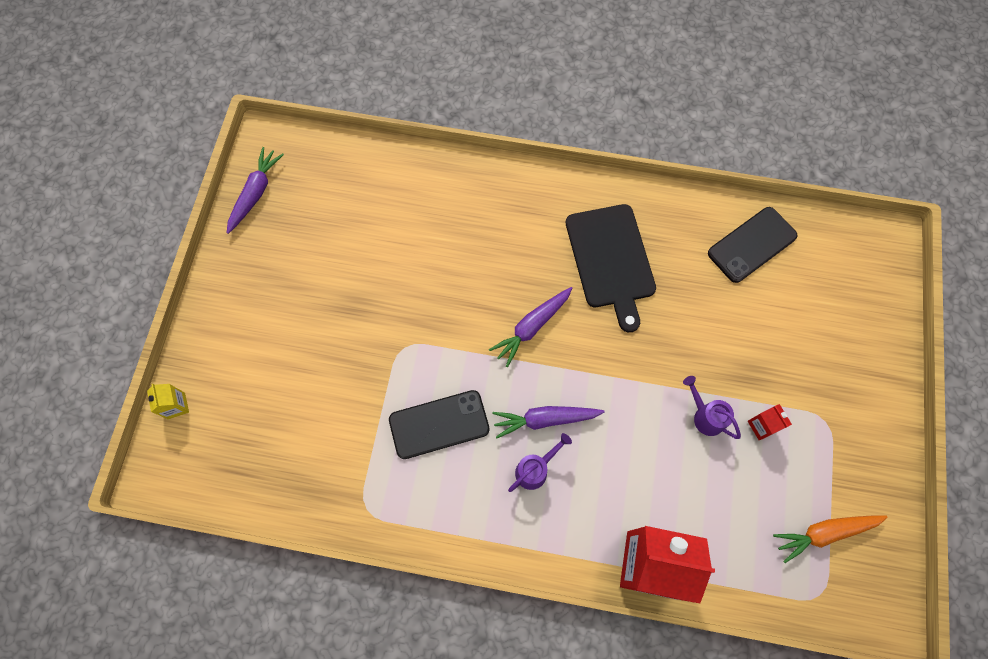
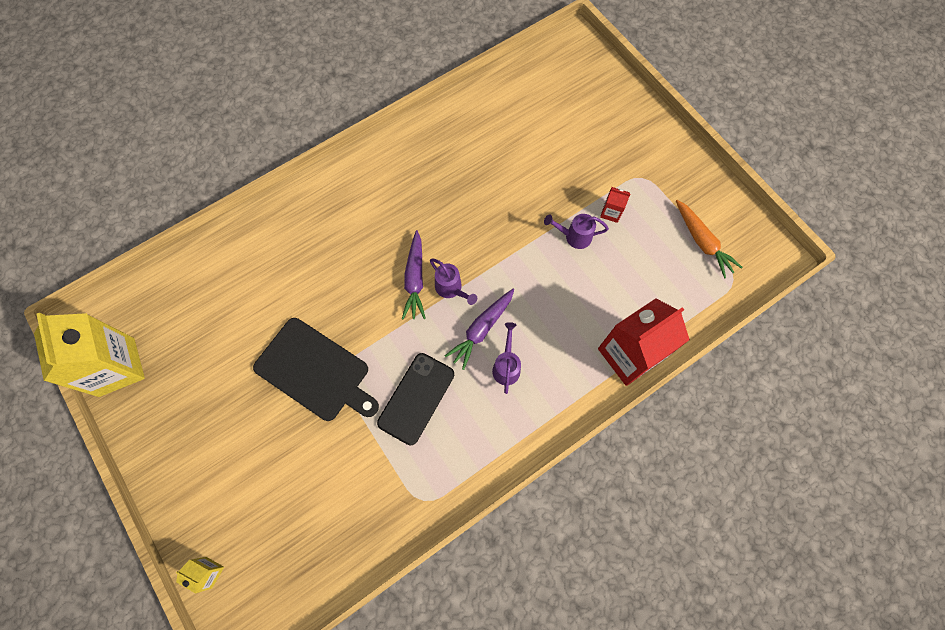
camera: 45 degrees left, 0 degrees up
(255, 193) = (117, 367): purple carrot -> yellow carton
(553, 362) = (451, 289): none -> purple watering can
(611, 260) = (424, 192): black cutting board -> black cutting board (315, 371)
(752, 245) = (501, 109): black phone -> none
(824, 533) = (702, 242): orange carrot -> orange carrot turned 60 degrees counterclockwise

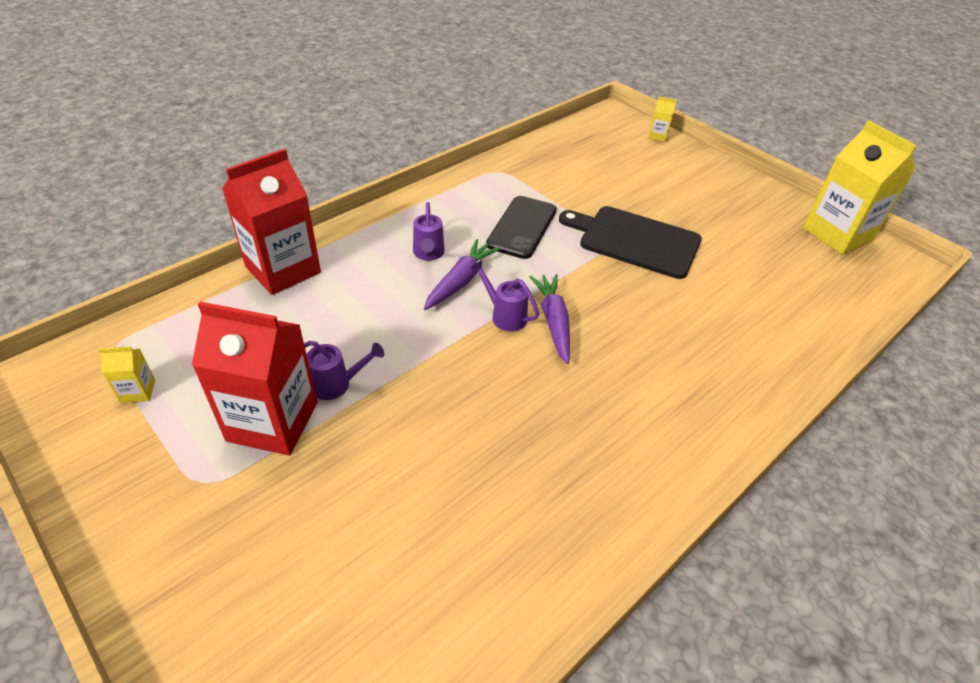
camera: 170 degrees right, 25 degrees down
(611, 212) = (273, 421): red carton -> red carton, size x2.36
(702, 242) = (138, 391): orange carrot -> yellow carton

